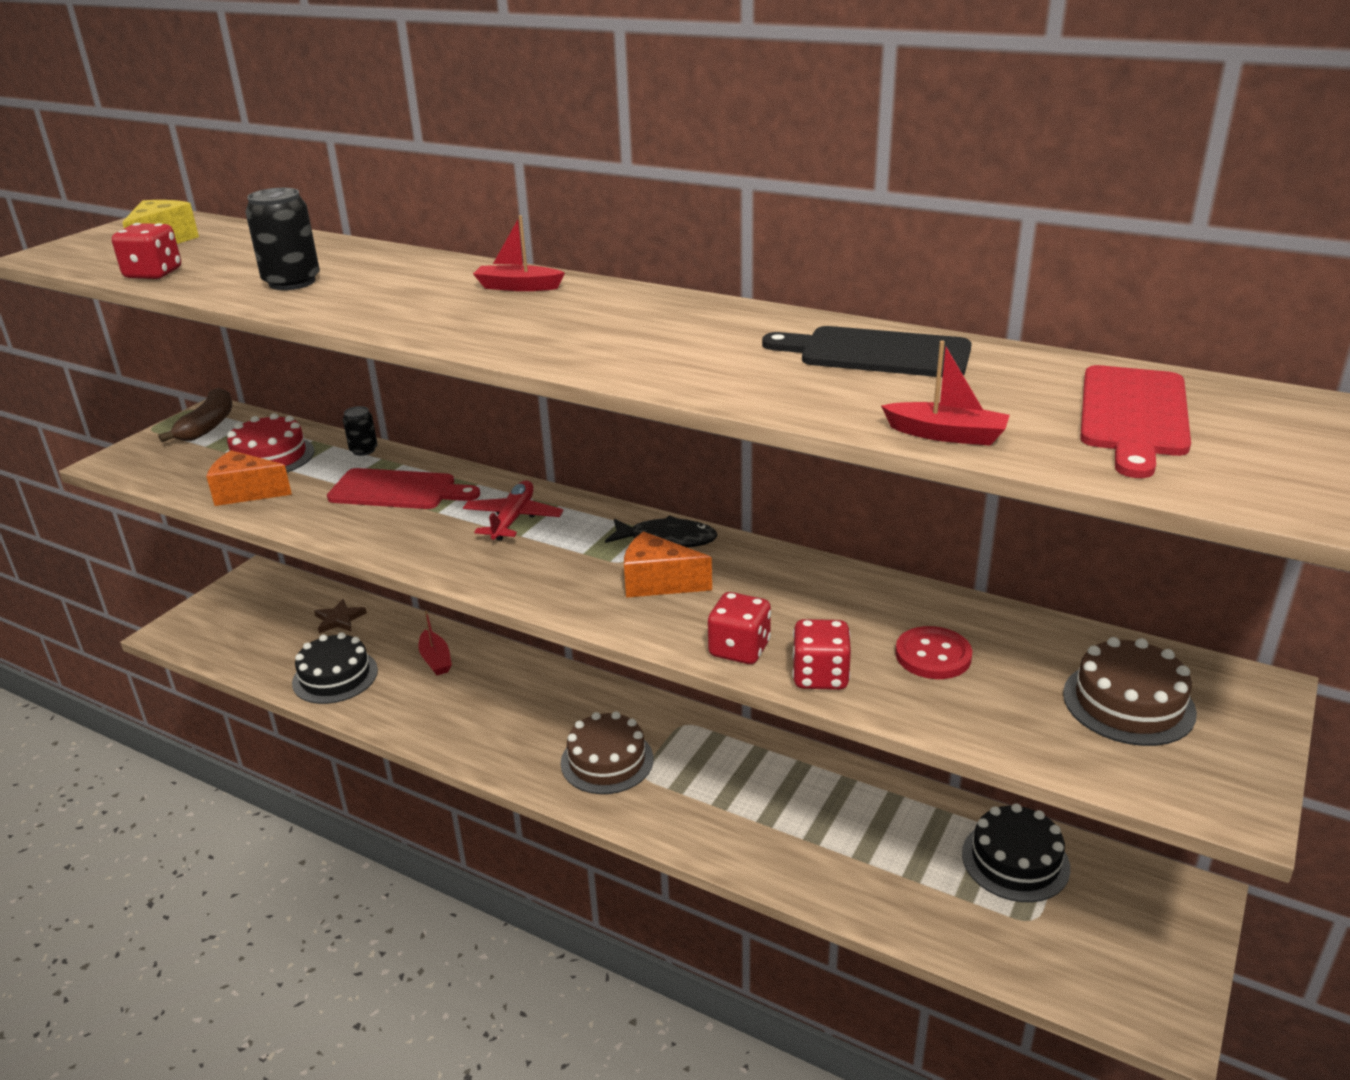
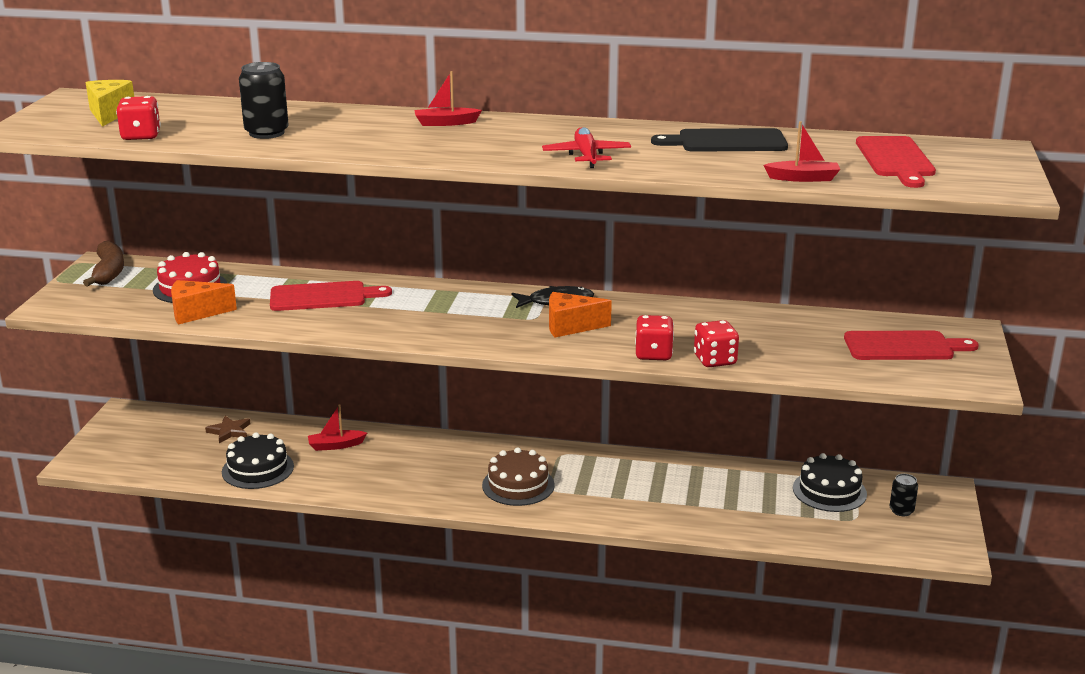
camera: 20 degrees left, 5 degrees down
(363, 450) = (267, 274): black can -> black can (901, 511)
(436, 660) = (336, 445): red boat -> red boat turned 120 degrees clockwise
(513, 519) = (432, 303): red plane -> red plane (586, 156)
(933, 655) = (777, 340): red button -> none
(1128, 703) = (903, 346): brown cake -> red cutting board

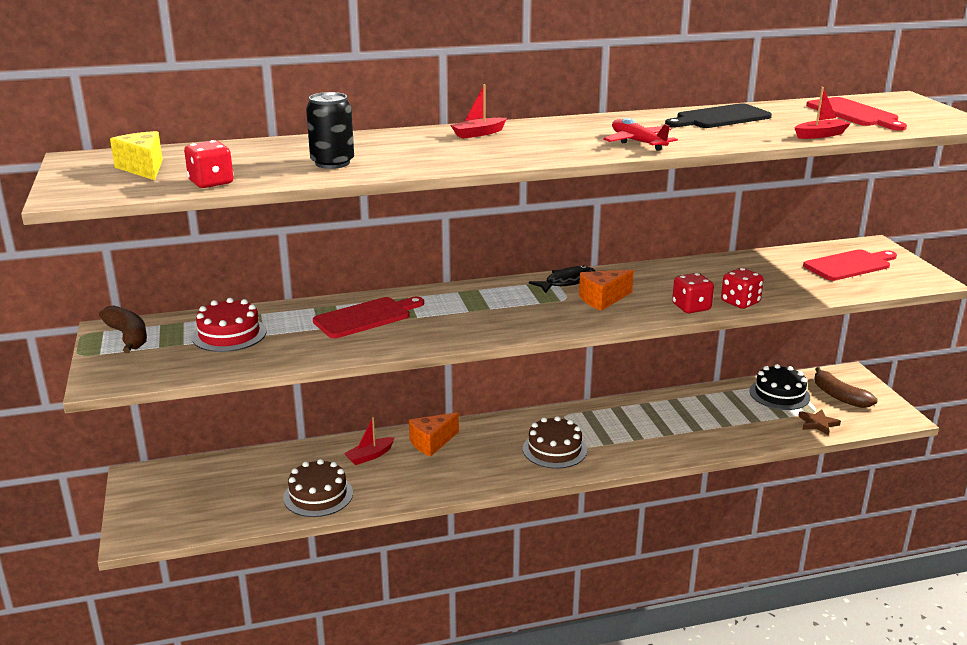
camera: 25 degrees left, 0 degrees up
(196, 313) = (263, 356): orange cheese -> orange cheese (431, 443)
(229, 431) = (259, 468): brown star -> brown star (818, 424)
(258, 469) = (318, 495): black cake -> brown cake
(901, 511) = (839, 396): black can -> brown banana

